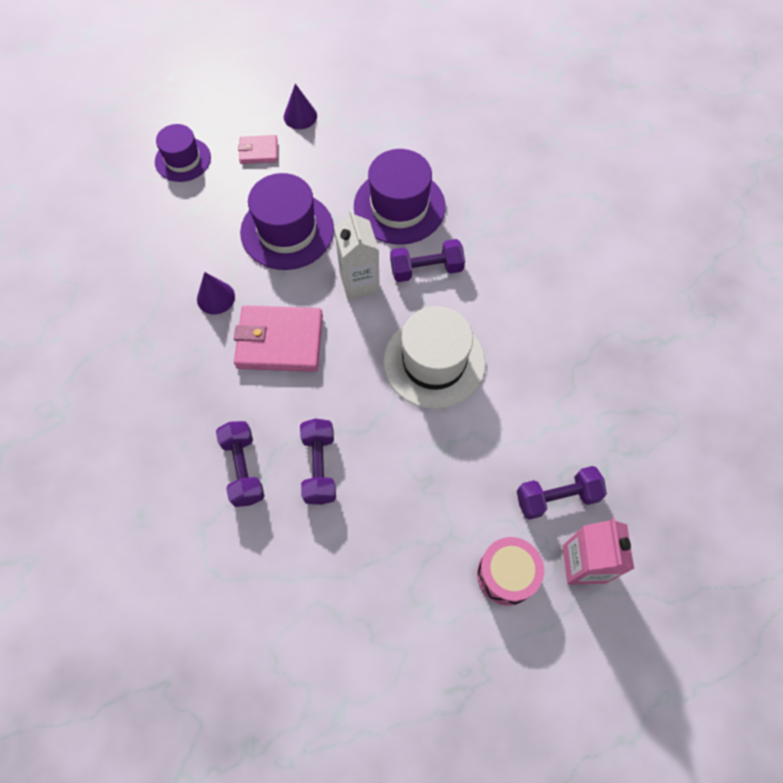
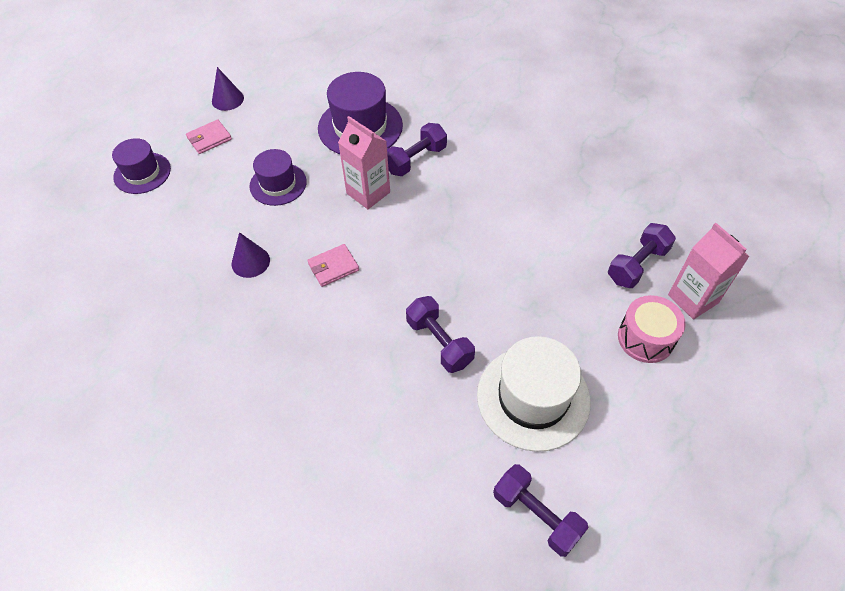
camera: 30 degrees left, 10 degrees down
(243, 469) = (375, 379): purple dumbbell -> purple dumbbell (536, 515)
(280, 341) = (333, 267): pink wallet -> pink wallet, size x0.52
(287, 230) = (278, 184): purple hat -> purple hat, size x0.63
(359, 282) = (368, 193): white carton -> pink carton
(434, 362) = (472, 220): white hat -> white hat (533, 397)

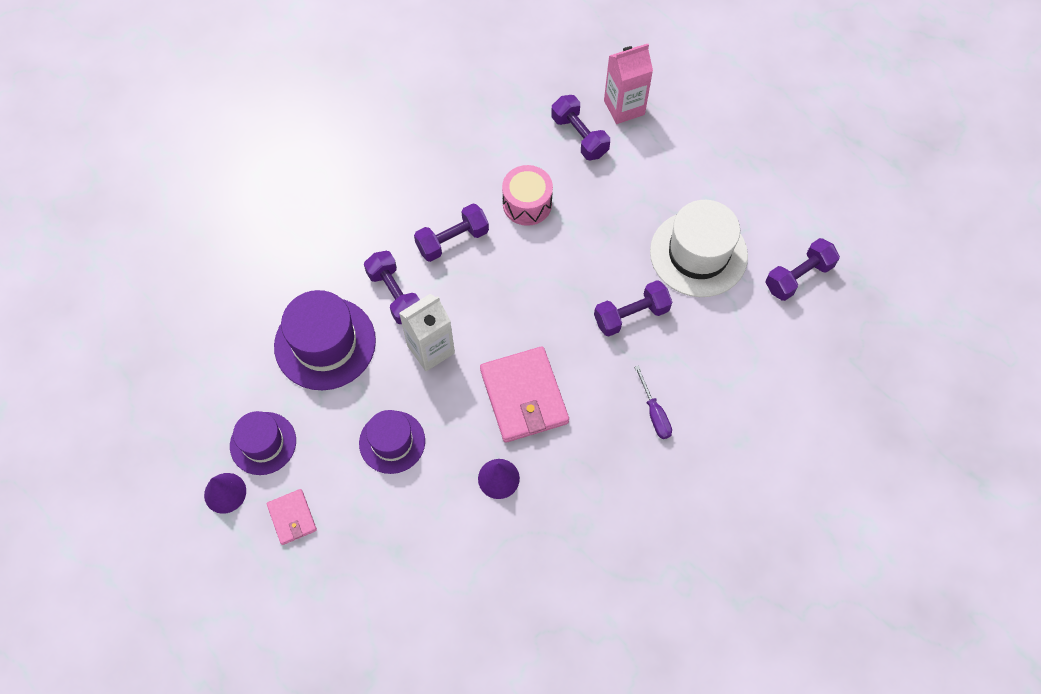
camera: 80 degrees left, 10 degrees up
(142, 173) = (329, 600): purple hat -> purple hat (263, 443)
(331, 380) = (654, 413): none -> purple screwdriver
(333, 267) = (524, 396): pink wallet -> pink wallet, size x1.91
(368, 193) = (431, 349): pink carton -> white carton
(481, 187) = (452, 240): none -> purple dumbbell
(645, 338) = (656, 155): pink drum -> pink drum (527, 204)

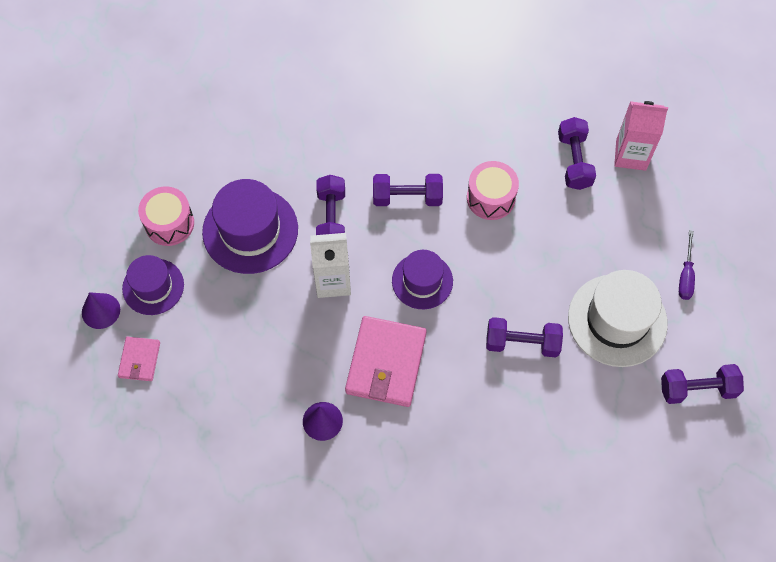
camera: 30 degrees right, 0 degrees up
(242, 377) = (169, 223): none -> pink drum
(392, 442) = (254, 342): purple hat -> purple hat (422, 281)
(654, 413) = (489, 439): purple screwdriver -> purple screwdriver (685, 276)

